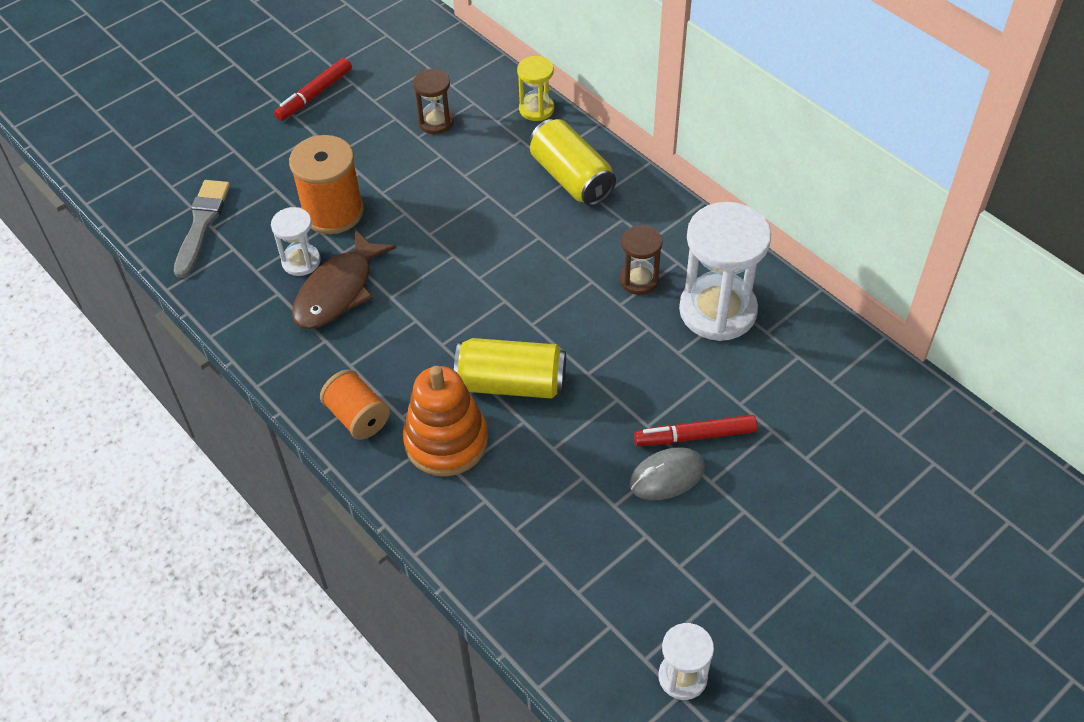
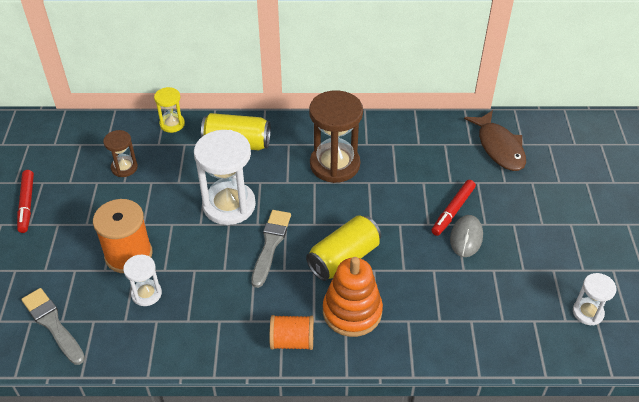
camera: 50 degrees left, 5 degrees down
(338, 291) = (190, 291): brown fish -> brown fish (499, 147)
(463, 309) = (270, 245): none -> grey brush
(639, 280) = (335, 164): brown hourglass -> brown hourglass, size x1.92
(718, 311) = (387, 151): white hourglass -> white hourglass (229, 205)

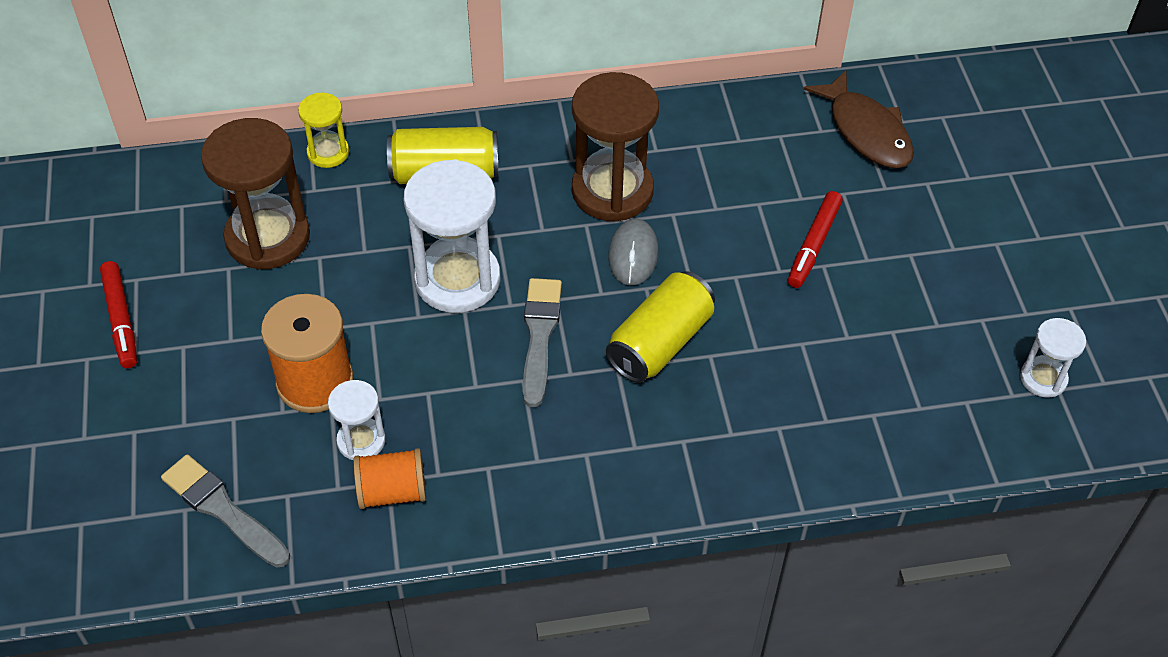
camera: 10 degrees left, 5 degrees up
(124, 168) = (268, 237): brown hourglass -> brown hourglass, size x1.92
(292, 341) = (609, 483): orange spool -> orange spool (392, 492)
(352, 312) = (690, 425): orange stacking toy -> none
(466, 238) = (842, 285): grey mouse -> grey mouse (633, 255)

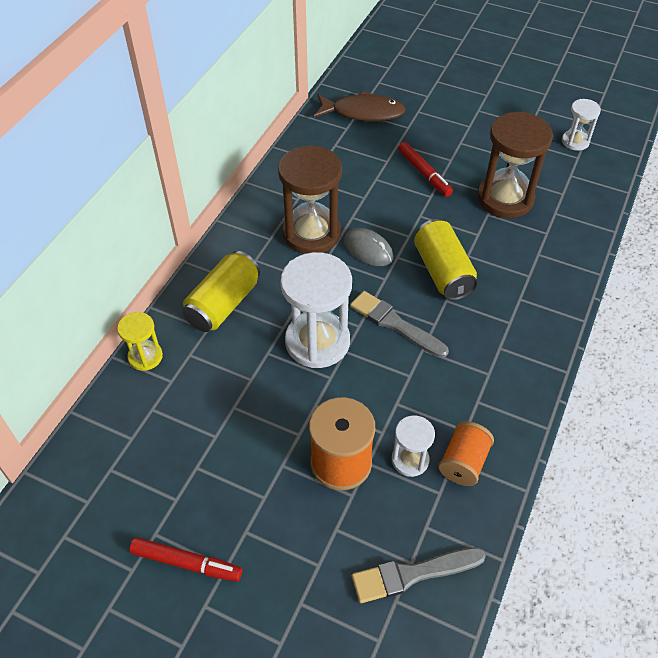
camera: 55 degrees left, 0 degrees up
(268, 237) = (190, 429): brown hourglass -> brown hourglass (505, 198)

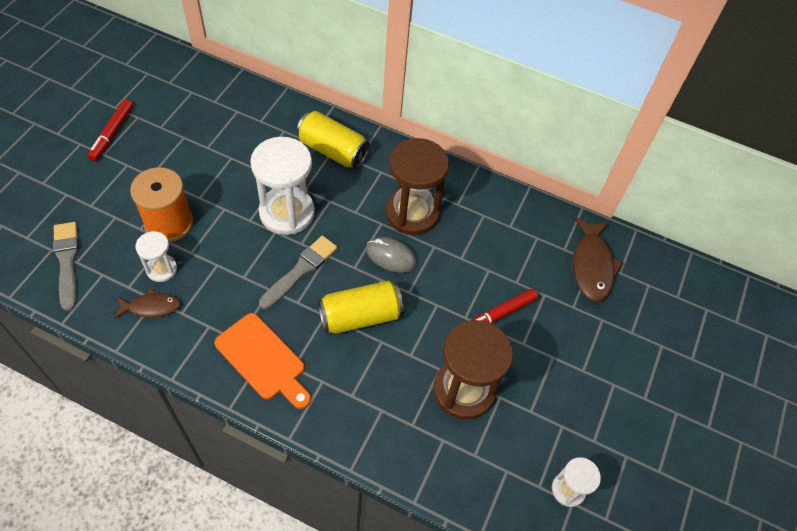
camera: 85 degrees right, 5 degrees up
(145, 356) = (285, 105): yellow hourglass -> none
(368, 250) = (391, 256): grey mouse -> grey mouse turned 75 degrees clockwise
(463, 462) = (151, 307): orange spool -> brown fish
(507, 348) = (263, 359): none -> orange cutting board

